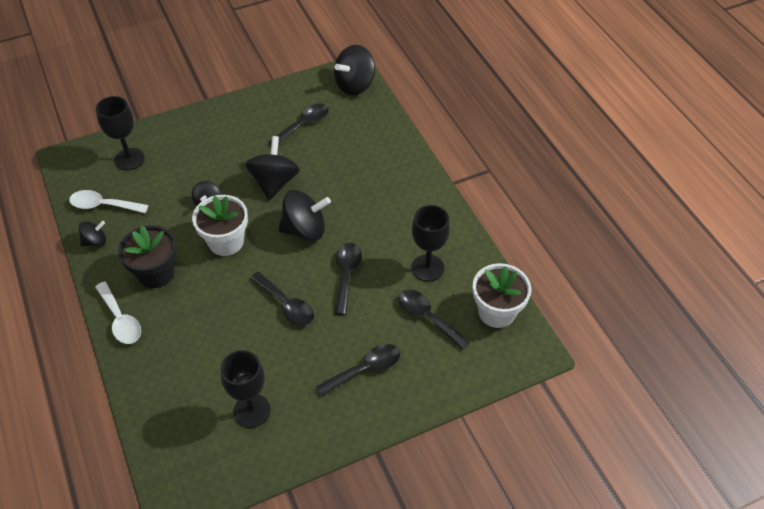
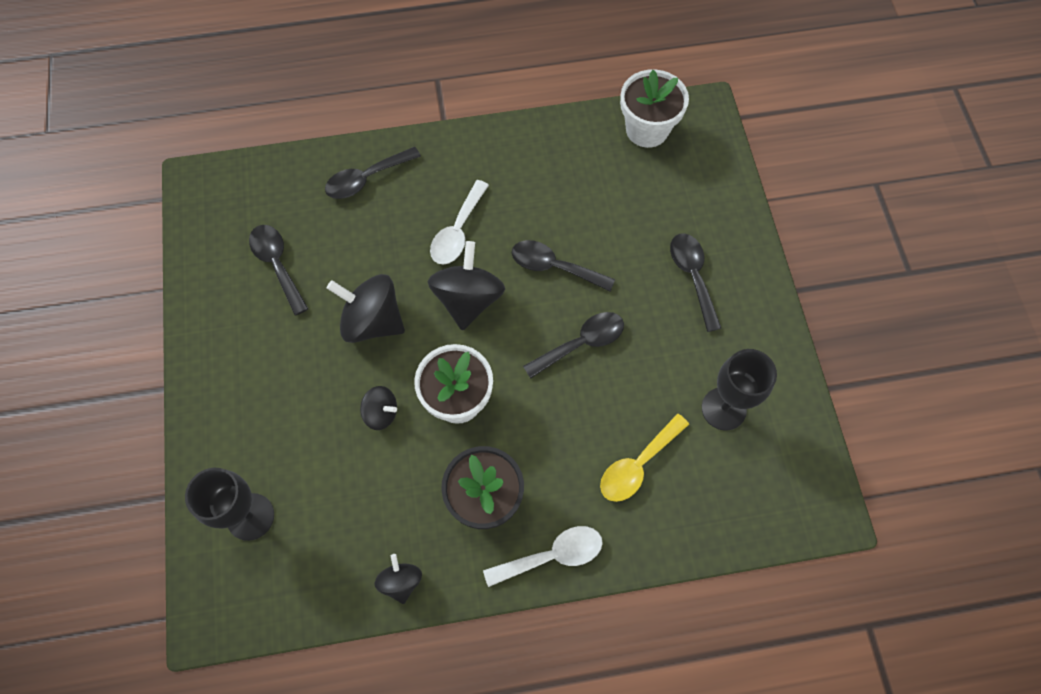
camera: 75 degrees left, 15 degrees up
(103, 205) = (333, 564): white spoon -> white spoon (458, 231)
(195, 359) = (638, 464): none -> yellow spoon
(355, 85) = (226, 185): black spinning top -> none
(427, 268) = (568, 179): black goblet -> none
(428, 317) = (637, 197): black spoon -> black spoon (366, 178)

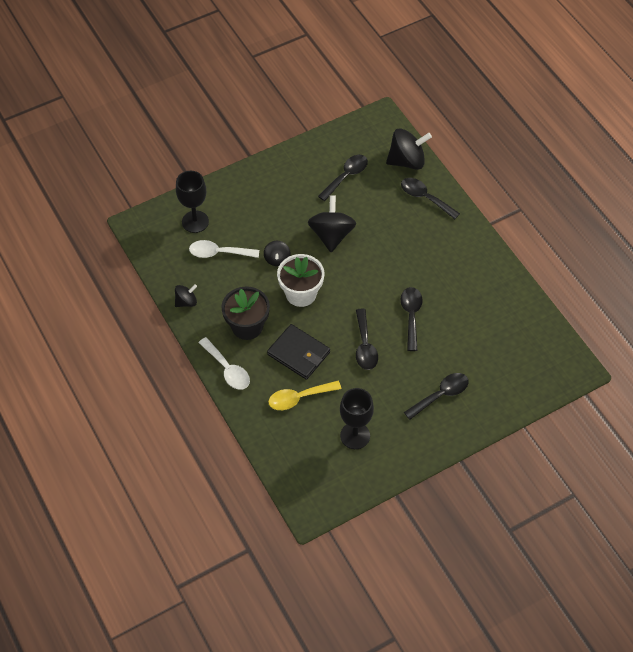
camera: 70 degrees right, 10 degrees down
(458, 231) = (411, 257): white spoon -> white spoon (219, 253)
(468, 299) = (367, 277): black spinning top -> black spinning top (407, 161)
(561, 439) = (298, 353): none -> black wallet
(581, 343) = (365, 346): black spoon -> black spoon turned 45 degrees clockwise
(638, 464) = (299, 398): yellow spoon -> yellow spoon turned 45 degrees counterclockwise
(647, 129) = (542, 338): white flower pot -> none

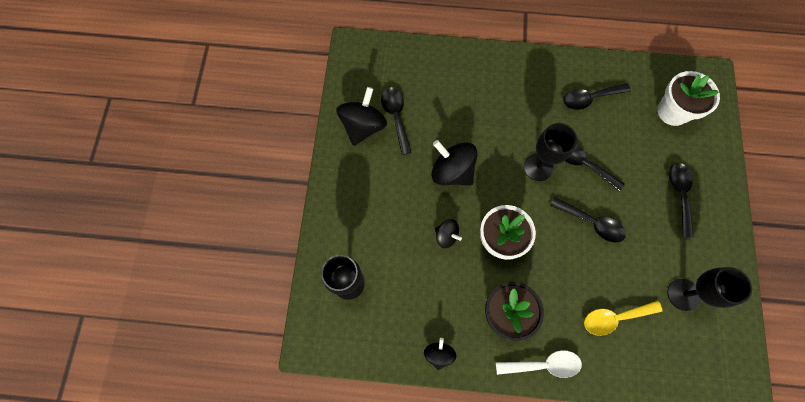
camera: 55 degrees left, 15 degrees up
(219, 253) = (402, 285): white spoon -> none
(298, 353) = (565, 286): black wallet -> none
(299, 398) = (615, 317): yellow spoon -> yellow spoon turned 60 degrees clockwise
(382, 287) = (538, 167): none -> black goblet
(407, 161) = (416, 59): black spinning top -> black spinning top (363, 126)
(425, 198) = (466, 71): black spoon -> black spoon (590, 98)
(516, 356) = (672, 111): none -> white flower pot

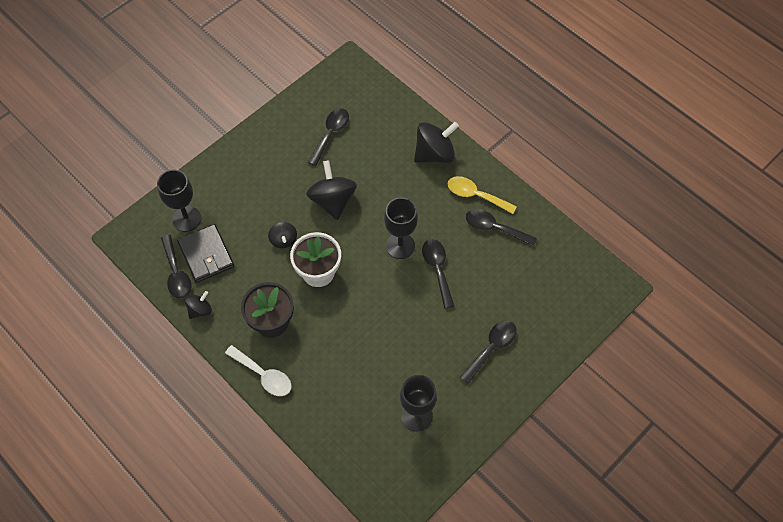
camera: 40 degrees right, 10 degrees down
(363, 126) = (300, 124): black spinning top -> black spinning top (434, 154)
(396, 301) = (206, 255): none -> black wallet
(591, 223) = (399, 313): black spoon -> black spoon (176, 273)
(615, 317) = (347, 388): yellow spoon -> yellow spoon (476, 195)
(672, 111) = (554, 287): white flower pot -> none

